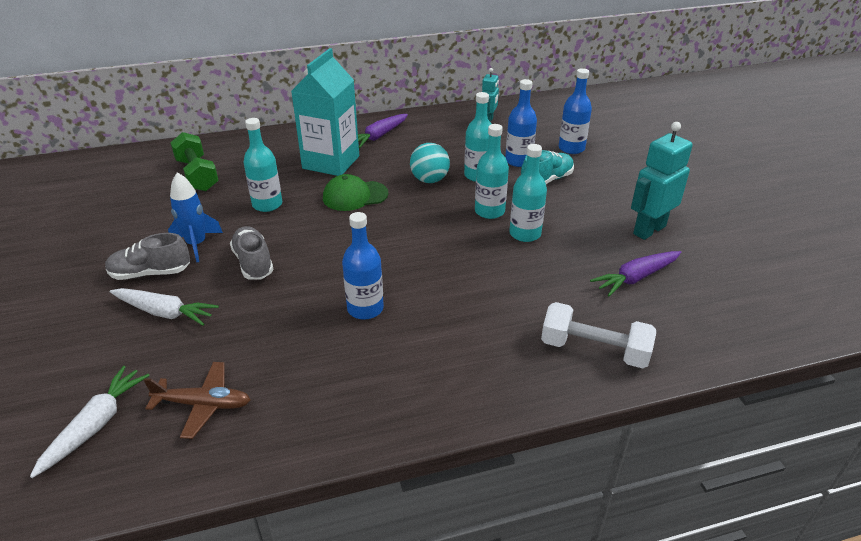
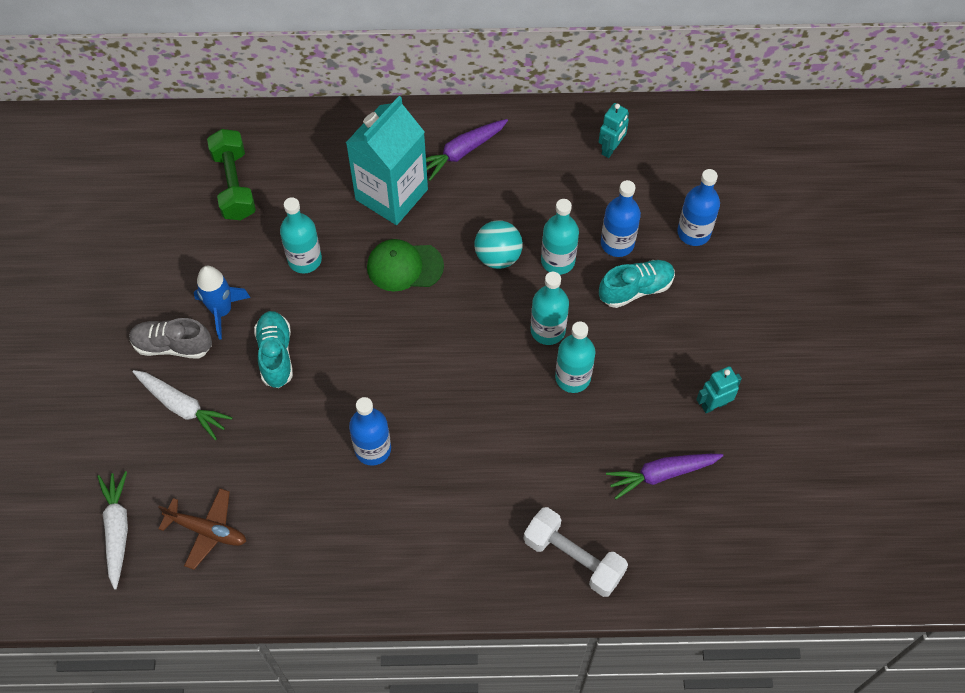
camera: 15 degrees right, 25 degrees up
(96, 425) = (117, 530): white carrot -> white carrot turned 45 degrees counterclockwise
(253, 263) = (276, 354): grey shoe -> turquoise shoe
(649, 230) = (714, 404): turquoise robot -> turquoise robot, size x0.60

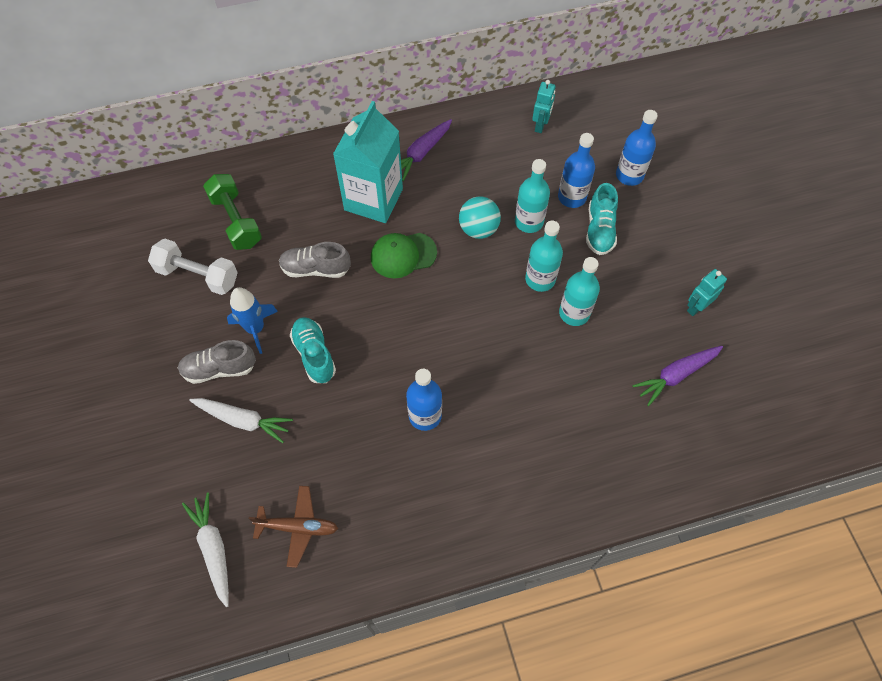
camera: 15 degrees left, 0 degrees up
(304, 259) = (316, 269): turquoise bottle -> grey shoe
(573, 558) = (629, 466): white dumbbell -> white dumbbell (198, 275)
(635, 289) = (599, 230): turquoise shoe -> turquoise shoe turned 135 degrees clockwise

